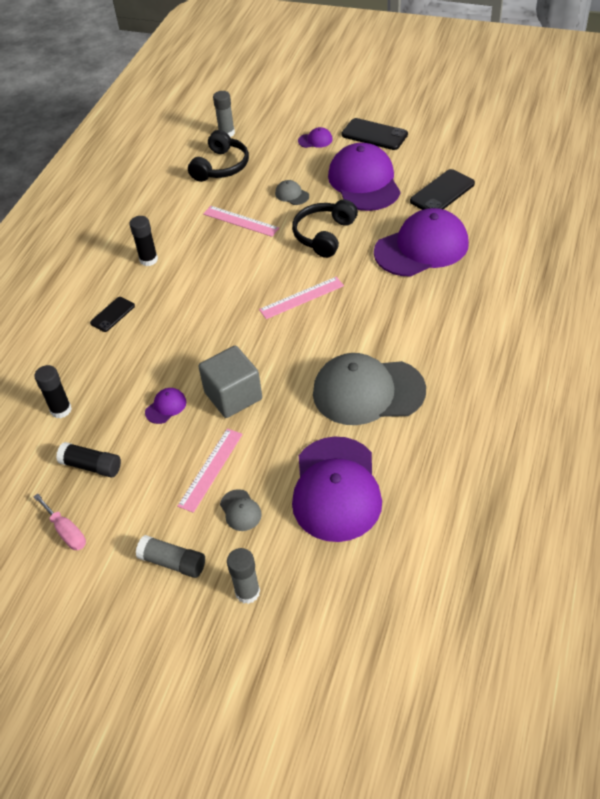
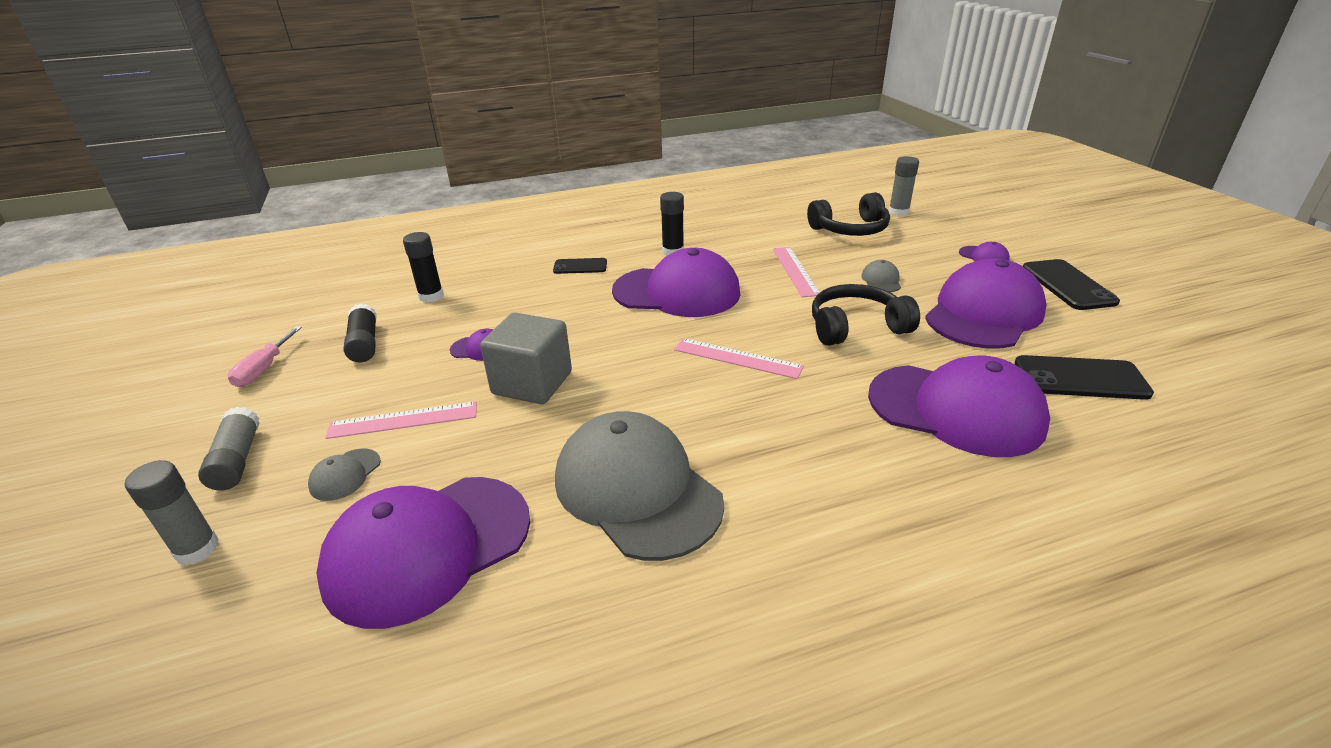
camera: 50 degrees right, 15 degrees down
(203, 285) = (677, 292): none -> purple cap

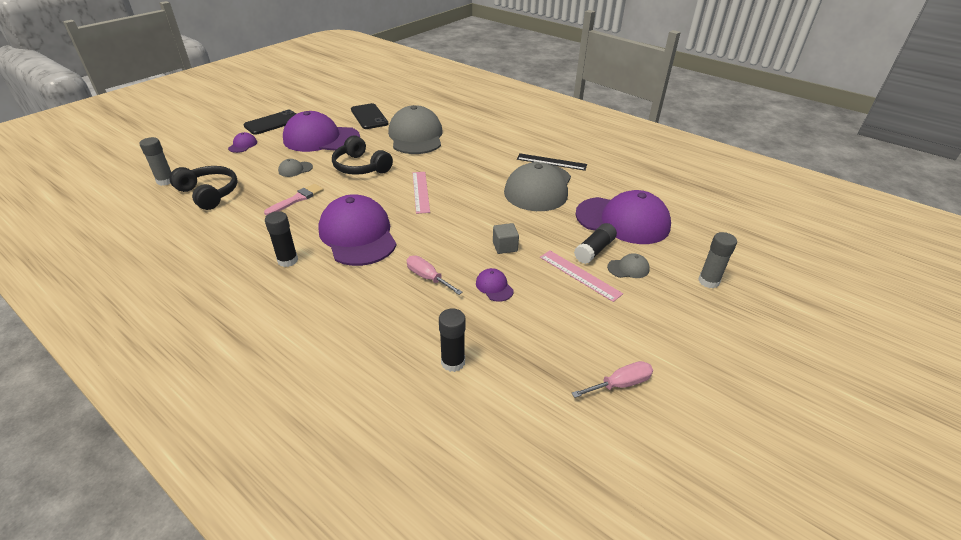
camera: 125 degrees left, 5 degrees up
(237, 460) = (672, 316): grey glue stick -> none
(364, 344) = (543, 350): black glue stick -> black glue stick (594, 250)
(532, 383) = (505, 247): grey cube -> grey cube, size x0.53
(550, 314) = (427, 278): none -> pink screwdriver
(580, 266) = (343, 299): black phone -> none
(717, 567) = (551, 162): none -> black ruler
(795, 271) = (297, 199): pink ruler -> pink brush
(956, 409) = (416, 136): purple cap -> grey cap

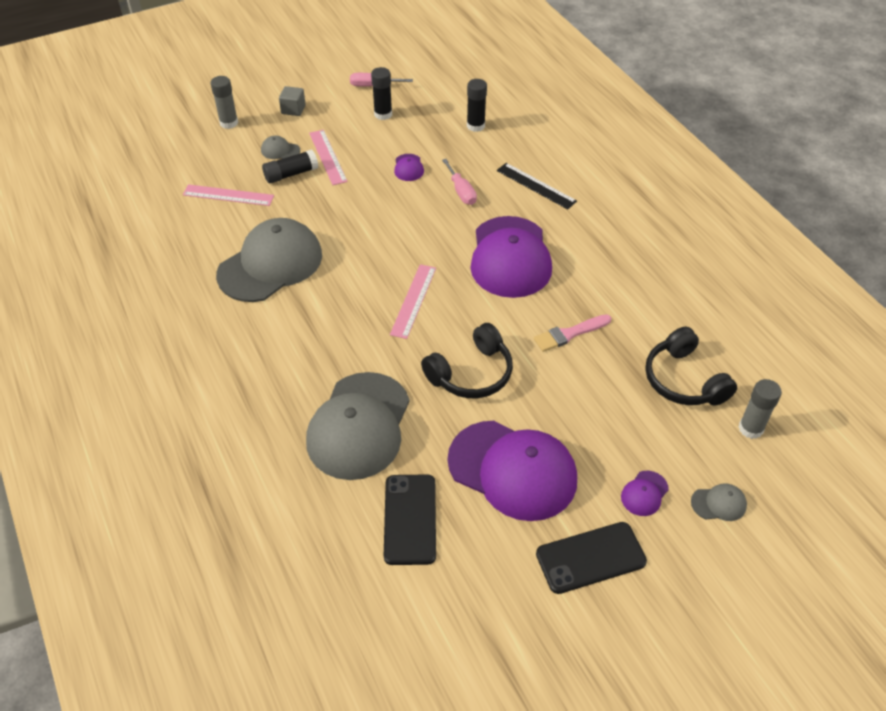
camera: 155 degrees left, 10 degrees up
(287, 260) = (588, 247): black glue stick -> black glue stick (383, 114)
(295, 169) = (565, 398): grey cap -> grey cap (719, 503)
(360, 167) = (471, 373): black headphones -> black headphones turned 75 degrees clockwise
(505, 247) = (370, 201): grey cube -> grey cube (293, 109)
(551, 162) = (213, 303): black ruler -> black ruler (536, 186)
(623, 220) = (228, 195): purple cap -> pink ruler

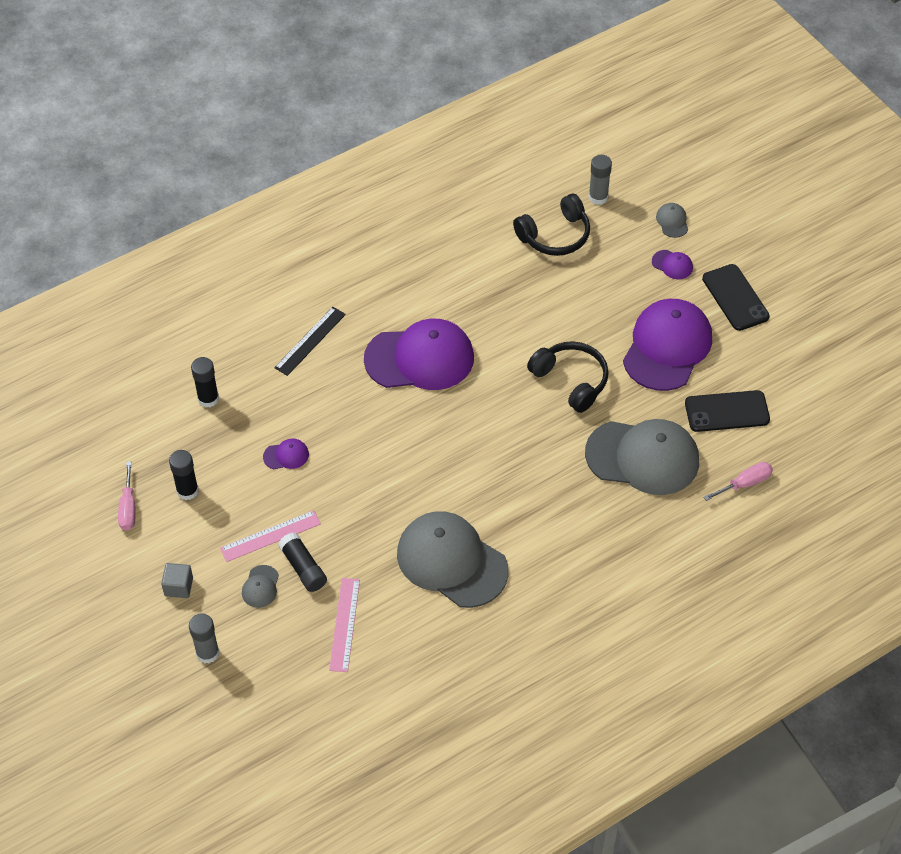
camera: 95 degrees left, 5 degrees up
(413, 300) = (487, 432): pink ruler -> none
(461, 191) = (323, 404): pink screwdriver -> pink screwdriver (745, 483)
(569, 334) = (514, 312): pink brush -> none

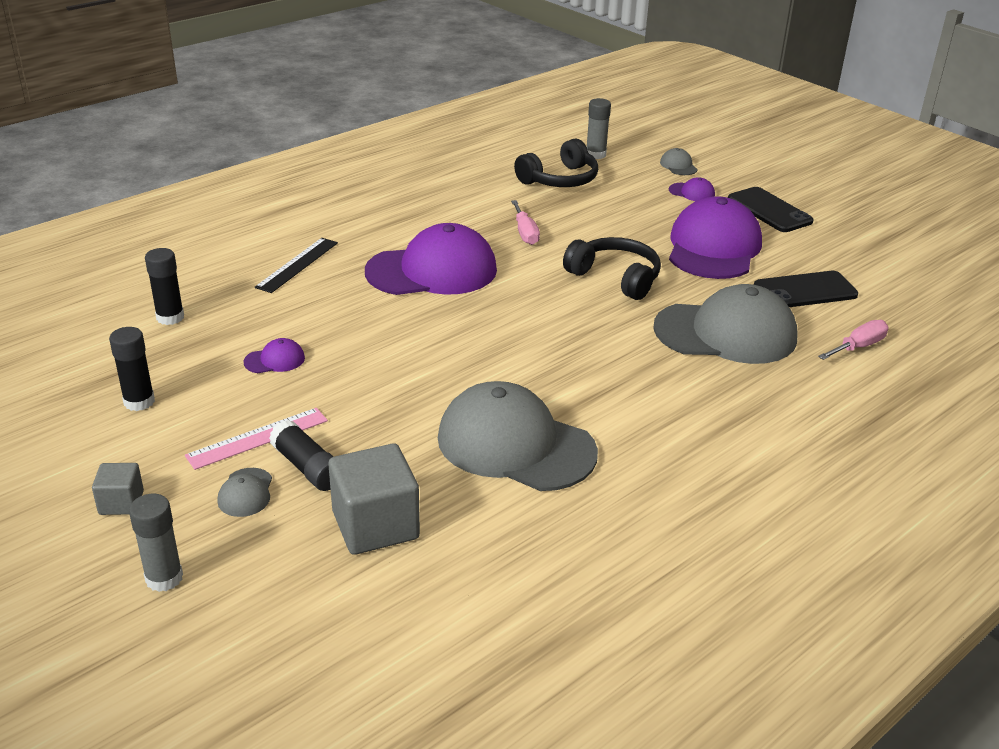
camera: 10 degrees left, 20 degrees down
(128, 508) = (52, 424): pink screwdriver -> pink screwdriver (525, 233)
(344, 624) = (375, 525): pink ruler -> grey cube

